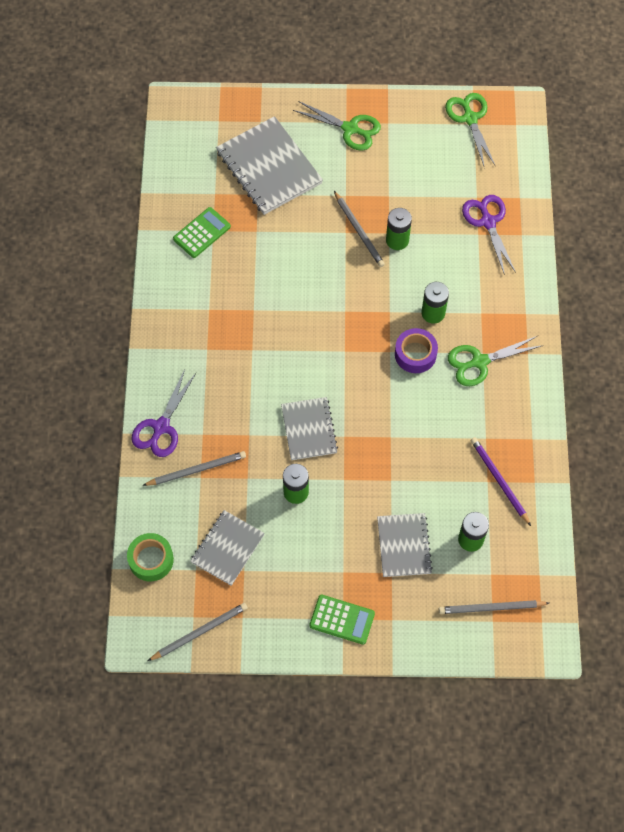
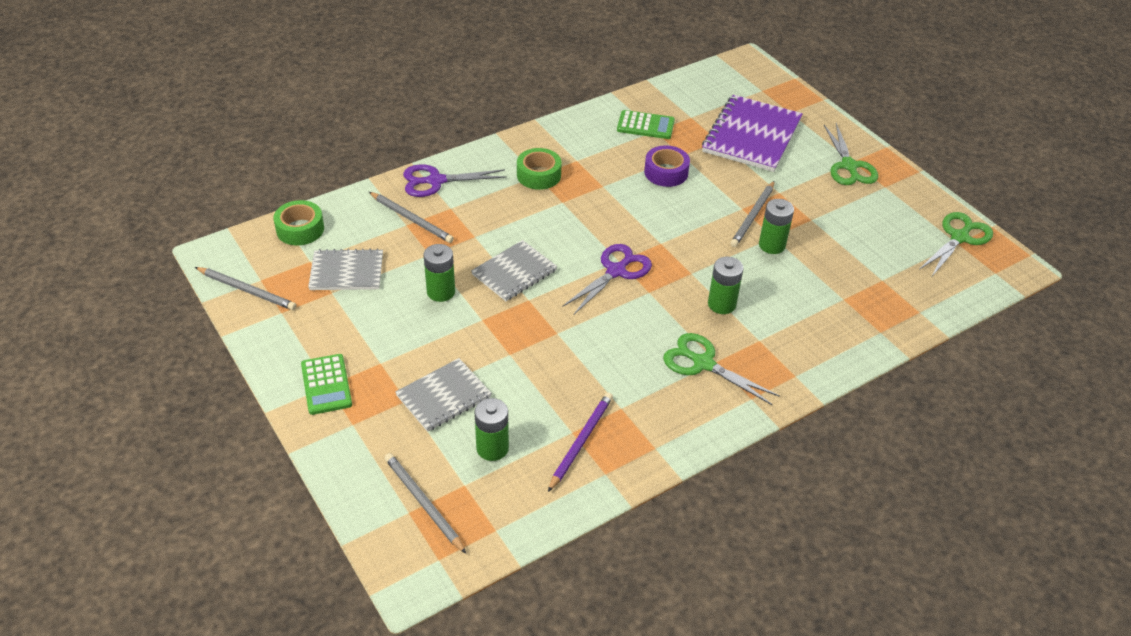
camera: 55 degrees right, 20 degrees down
(208, 347) = (539, 175): none -> green tape
(269, 167) = (752, 136): grey notebook -> purple notebook
(415, 354) = (664, 311): purple tape -> purple tape (666, 172)
(488, 222) = (865, 300): purple scissors -> purple scissors (616, 271)

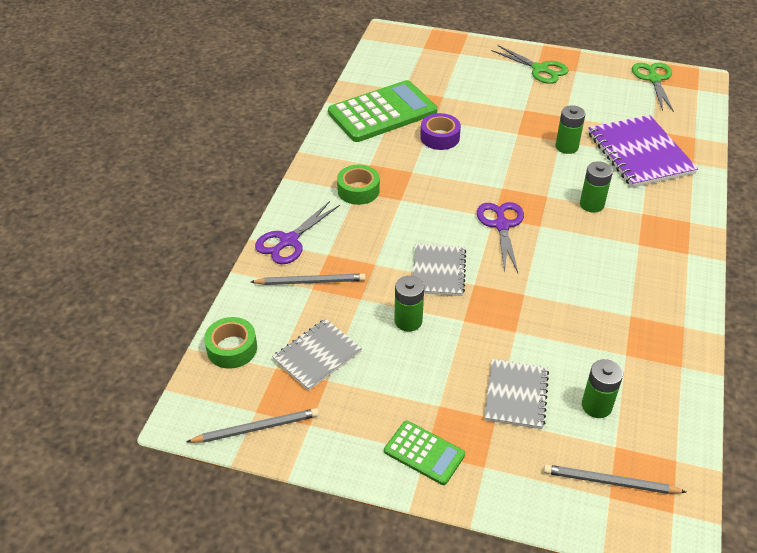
camera: 40 degrees left, 0 degrees up
(580, 442) = (640, 357): purple pencil -> none
(645, 125) = (382, 112): green calculator -> green calculator, size x1.96
(703, 363) = (634, 250): green scissors -> none
(752, 136) = (458, 81): purple notebook -> purple notebook (640, 153)
(753, 216) = (530, 134): grey pencil -> none

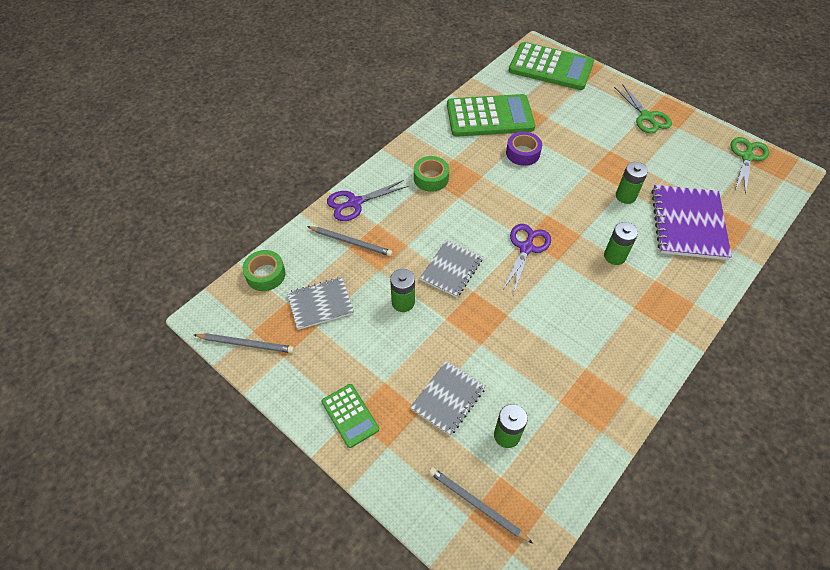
camera: 25 degrees right, 10 degrees up
(415, 48) = (550, 67): none -> green calculator

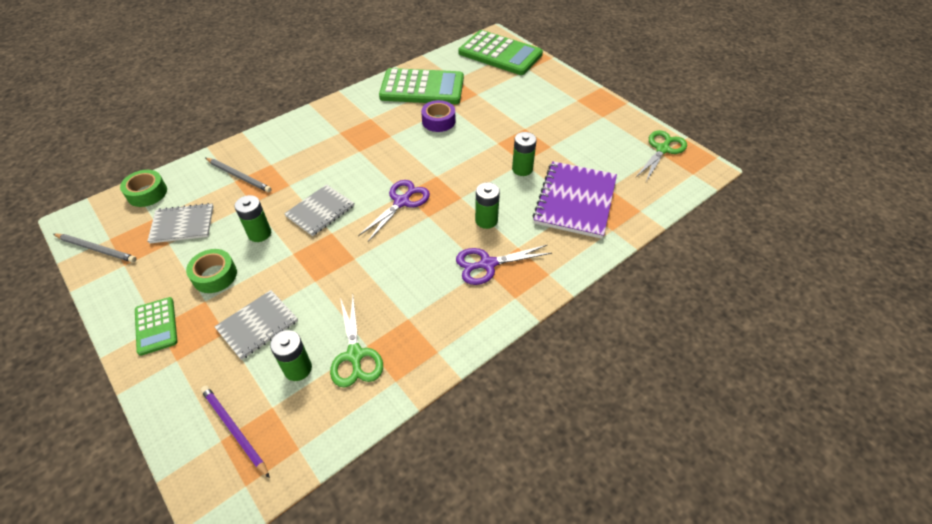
camera: 10 degrees right, 5 degrees down
(354, 203) = (260, 144): purple scissors -> purple scissors (487, 264)
(431, 178) = (341, 132): green tape -> green tape (215, 275)
(477, 505) = (234, 430): grey pencil -> purple pencil
(646, 117) = (575, 104): green scissors -> green scissors (355, 355)

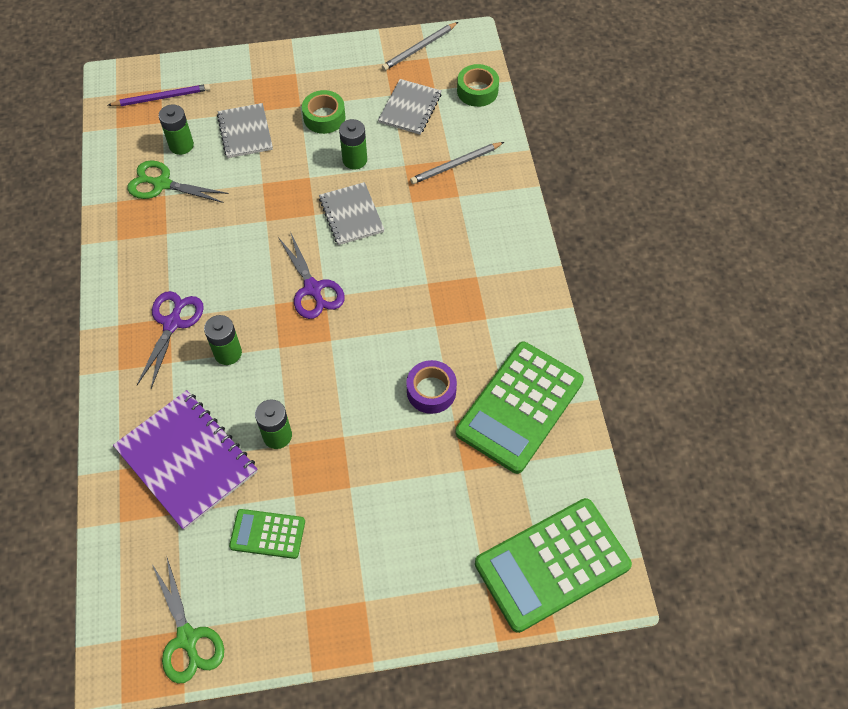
camera: 120 degrees right, 10 degrees up
(156, 326) = (296, 72): green calculator -> green calculator (267, 534)

